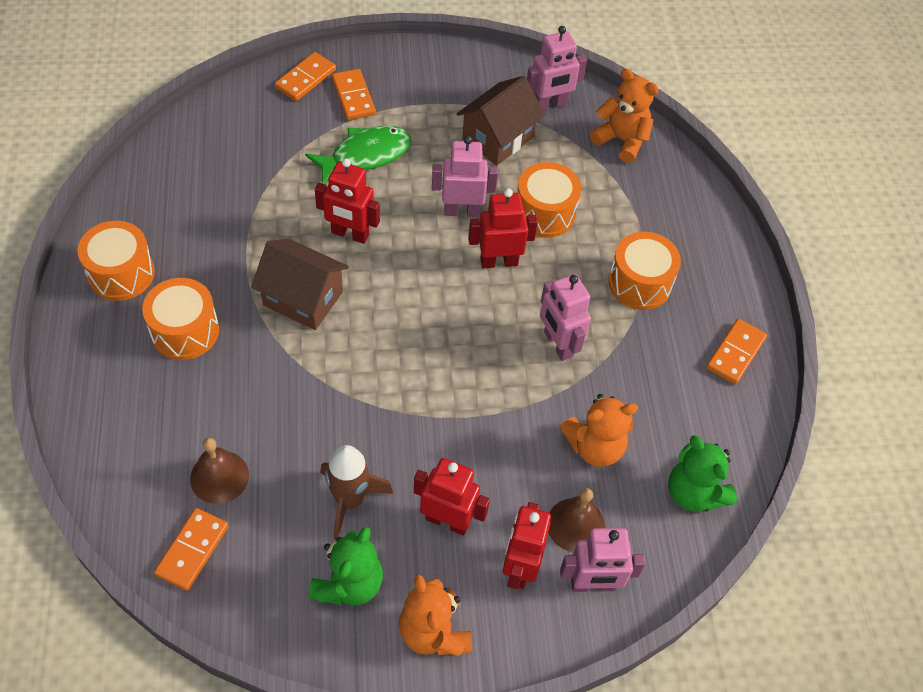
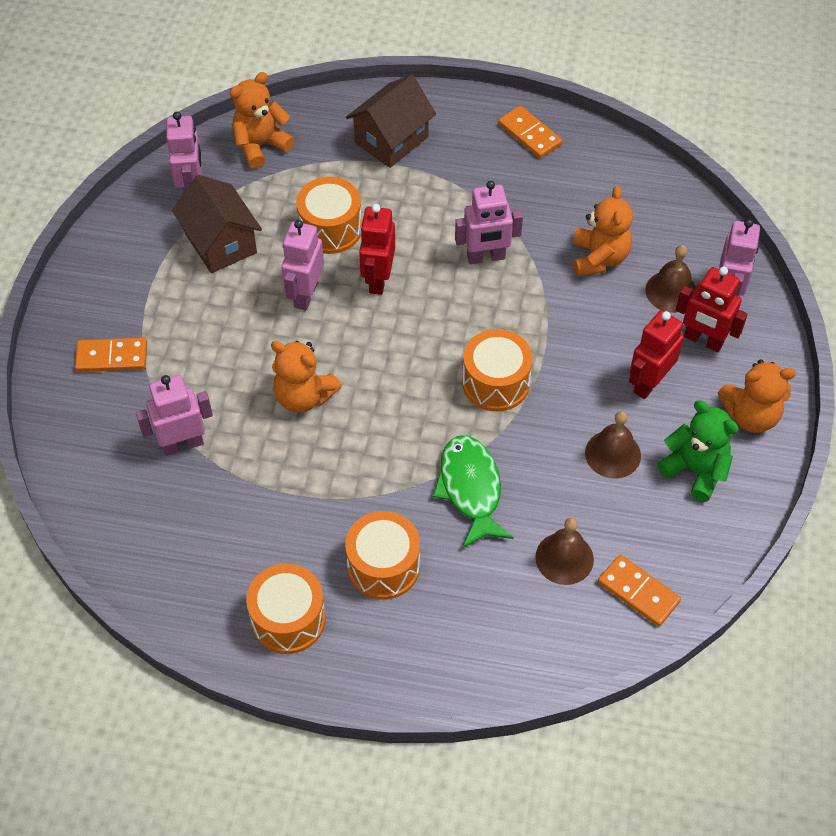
camera: 70 degrees left, 0 degrees up
(279, 163) = (182, 444): none -> pink robot
(303, 298) = (373, 452): brown house -> brown house (391, 140)
(305, 79) = (66, 397): orange domino -> none
(350, 234) = (304, 396): red robot -> orange teddy bear
(350, 500) = (613, 454): brown rocket -> brown bell
(365, 155) = (201, 362): green fish -> green fish (470, 489)
(640, 283) = (436, 179): orange drum -> orange drum (495, 383)
(694, 493) = (658, 203): green teddy bear -> none

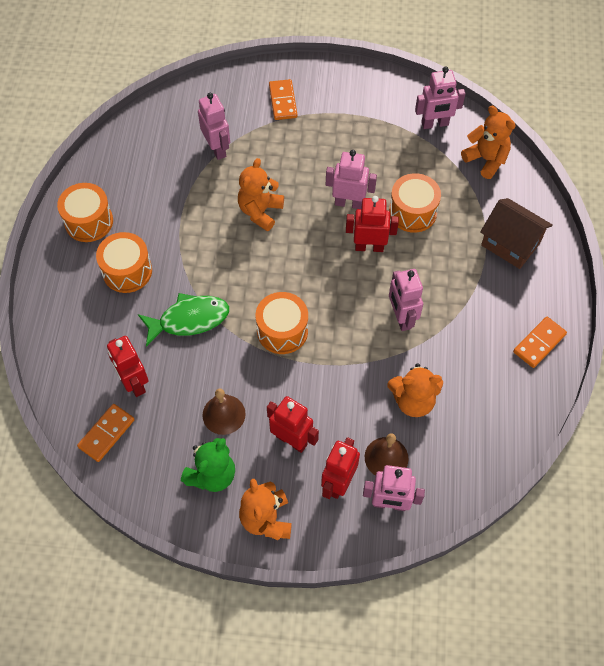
camera: 85 degrees right, 5 degrees up
(221, 243) = (388, 147): brown house -> none
(564, 558) = (134, 383): brown bell -> red robot

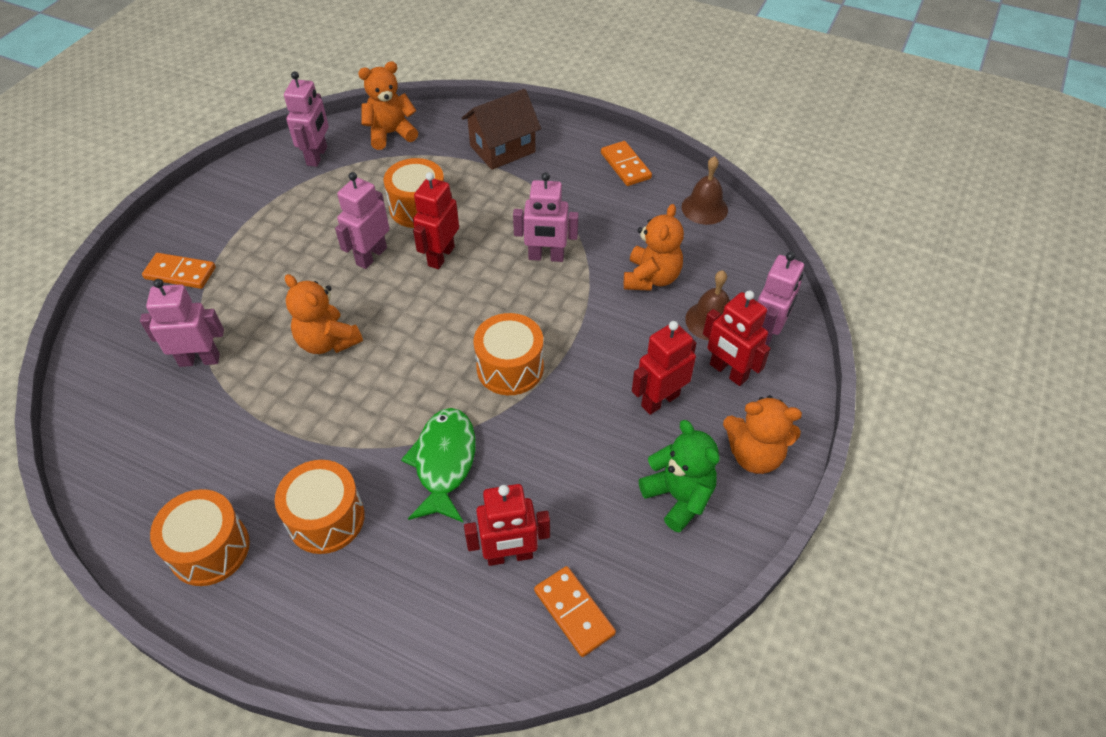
camera: 70 degrees left, 10 degrees down
(224, 414) = (599, 461): brown bell -> brown bell (704, 208)

